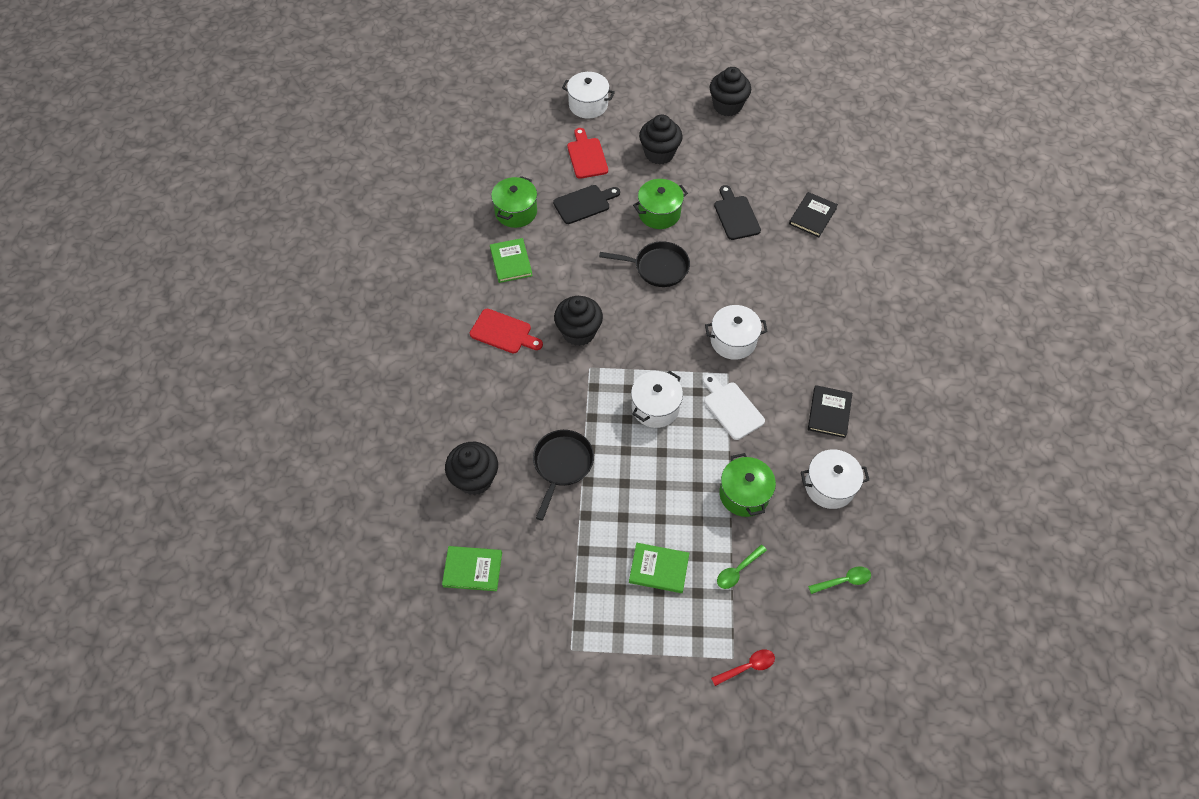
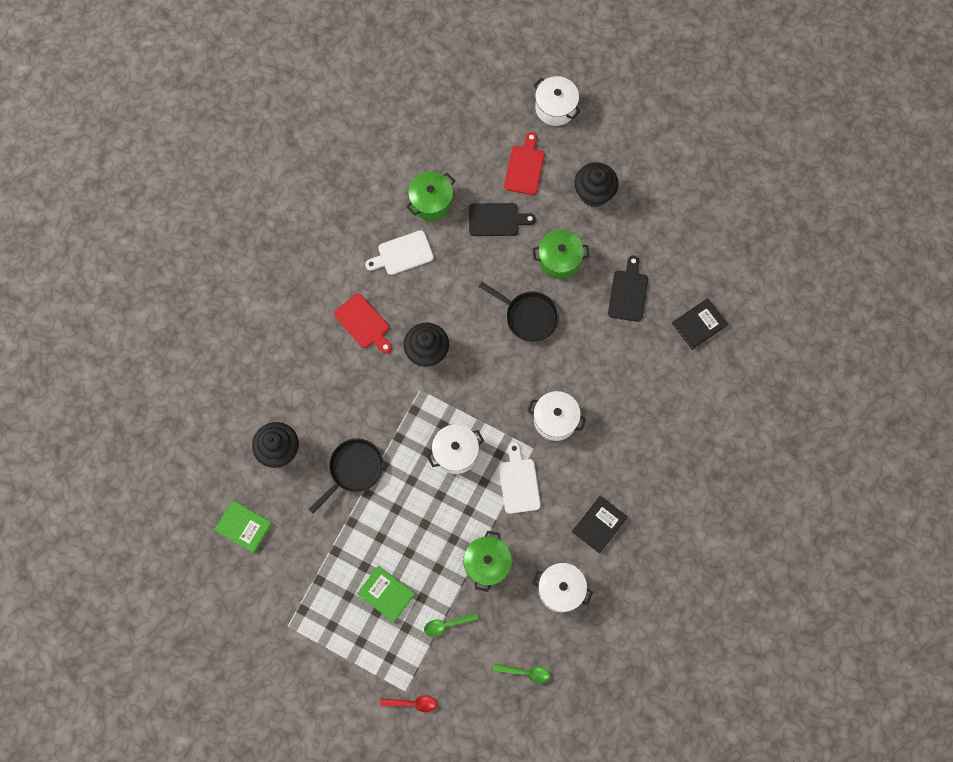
camera: 25 degrees right, 15 degrees up
(511, 262) = (402, 254): green book -> white cutting board
(727, 106) = (688, 165): black cupcake -> none

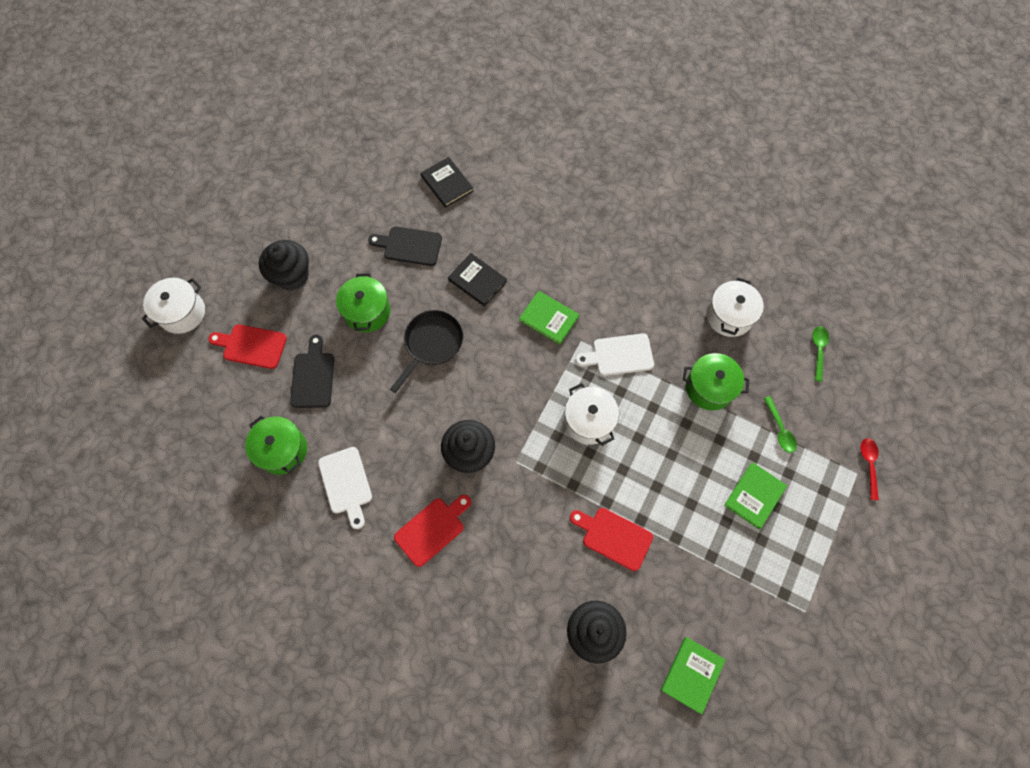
camera: 90 degrees left, 5 degrees down
(354, 470) = (613, 537): black pan -> red cutting board
(555, 419) = (549, 318): white pot -> green book
(599, 524) = (658, 279): black book -> black book (477, 281)

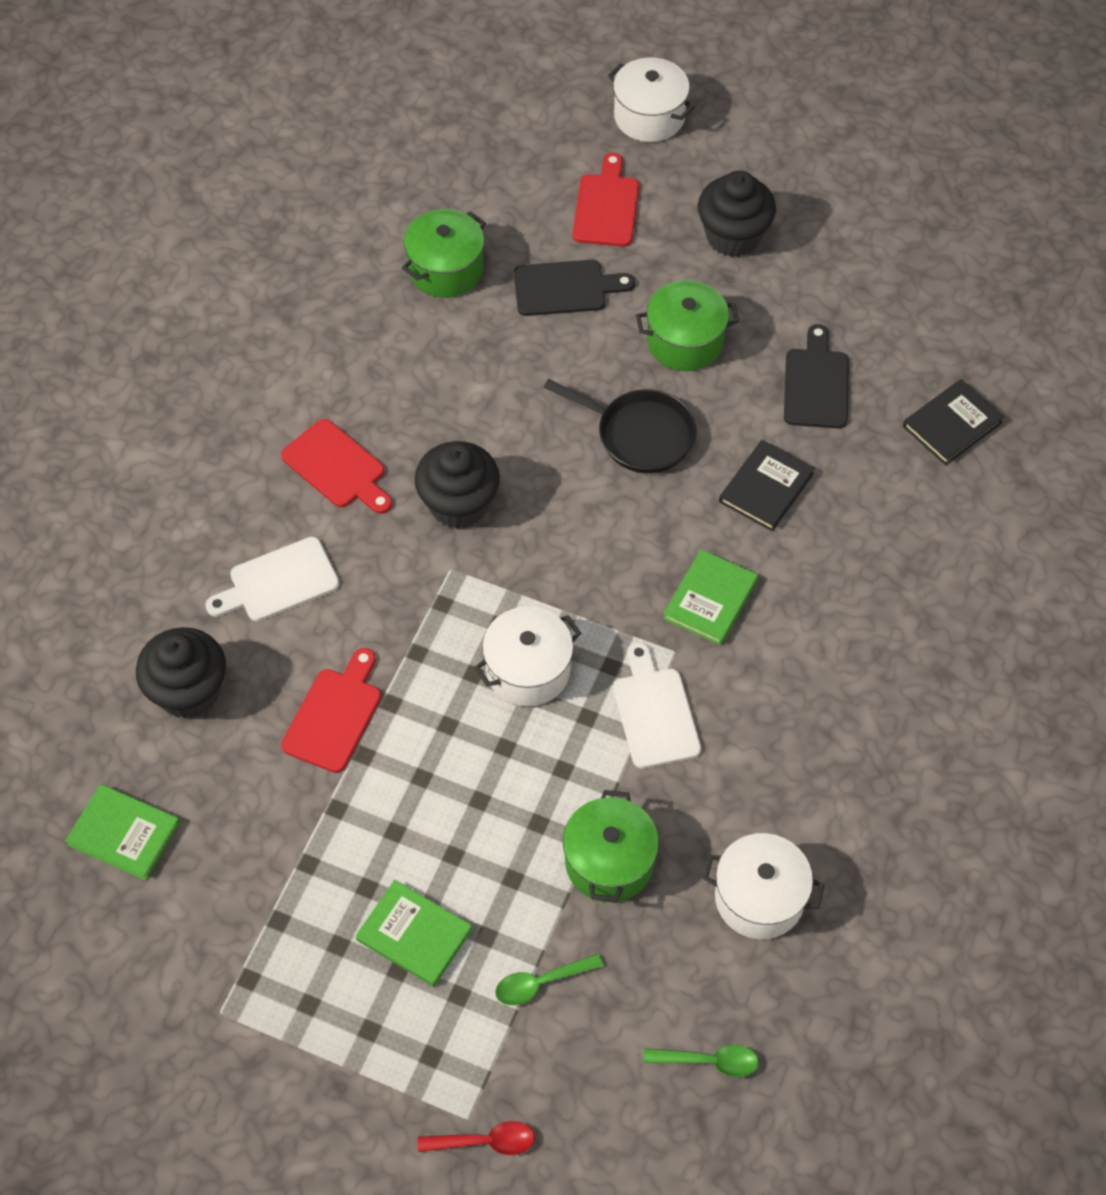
camera: 85 degrees right, 10 degrees down
(346, 484) = (400, 352): white cutting board -> white cutting board (278, 582)

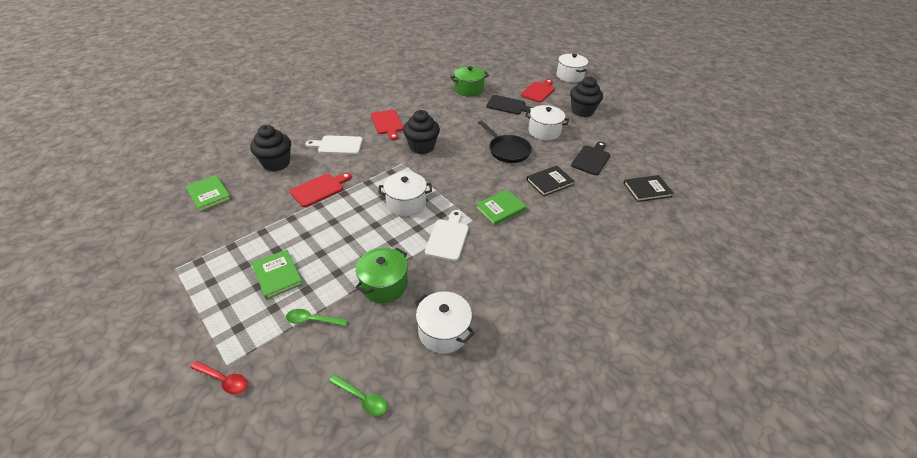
camera: 25 degrees right, 15 degrees down
(685, 341) = (544, 131): green pot -> white pot

